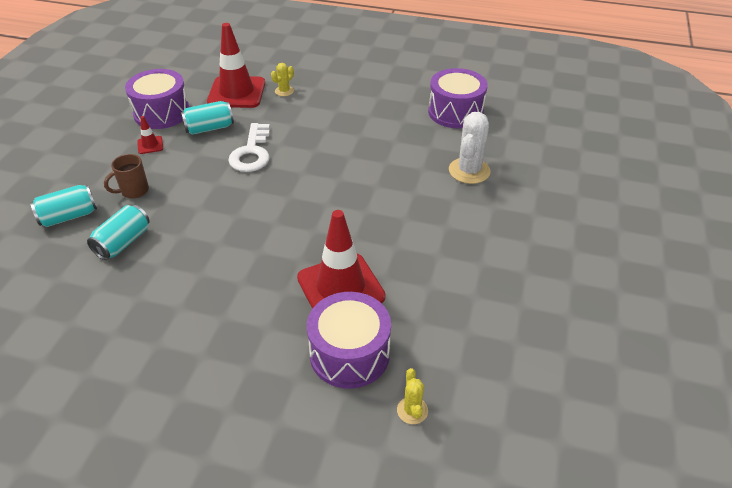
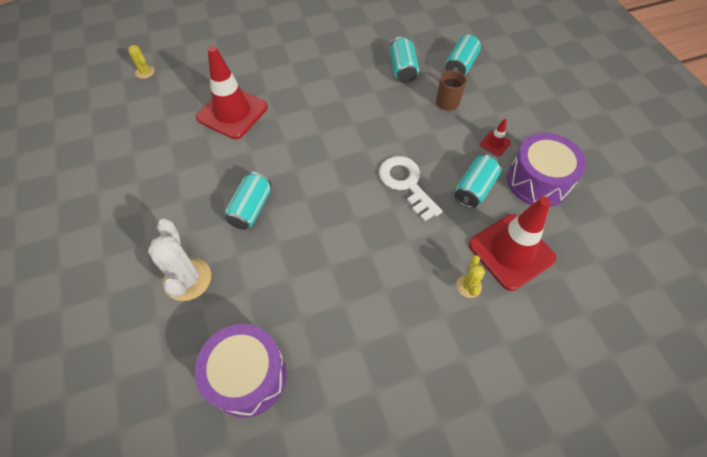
camera: 145 degrees right, 15 degrees up
(349, 354) = (198, 80): purple drum -> none
(389, 192) = (251, 208): none -> turquoise can

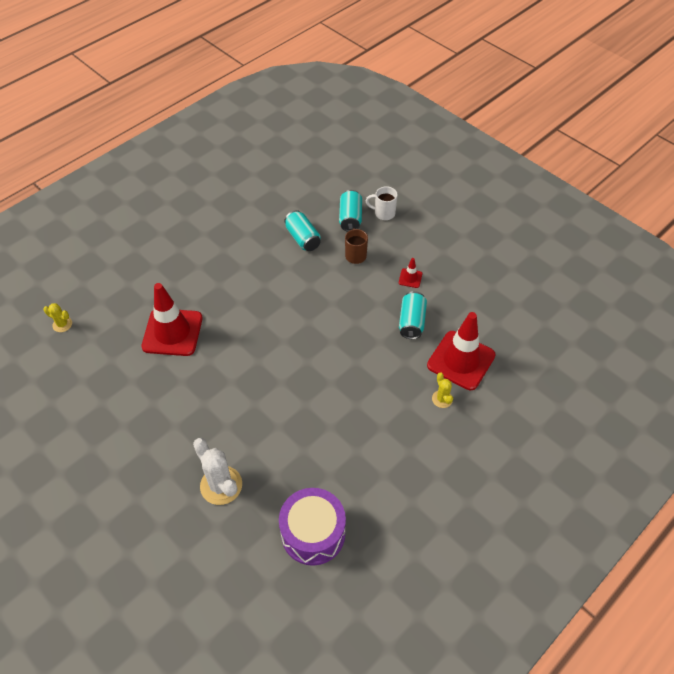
camera: 25 degrees left, 5 degrees down
(251, 208) = (240, 408): turquoise can -> none
(406, 184) = (356, 338): white key -> none
(497, 71) = (383, 213): none -> white mug
(538, 181) = (456, 297): purple drum -> none

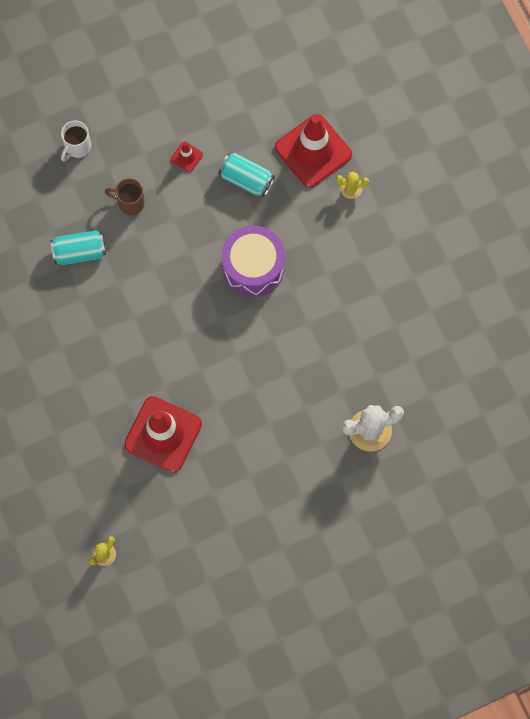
camera: 70 degrees left, 20 degrees up
(313, 533) = (448, 360): purple drum -> purple drum (253, 267)
(350, 218) = (69, 187): turquoise can -> none

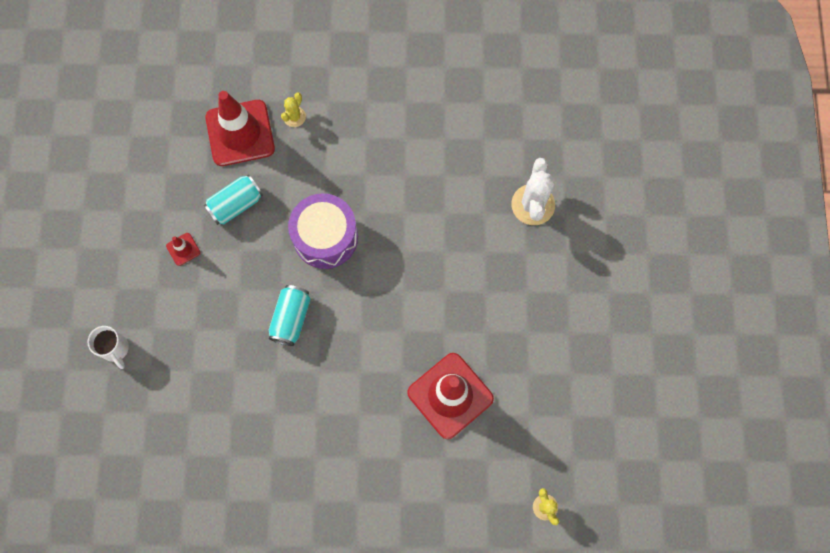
camera: 65 degrees left, 0 degrees up
(79, 252) = (225, 395): turquoise can -> turquoise can (291, 318)
(130, 203) = (200, 323): brown mug -> none

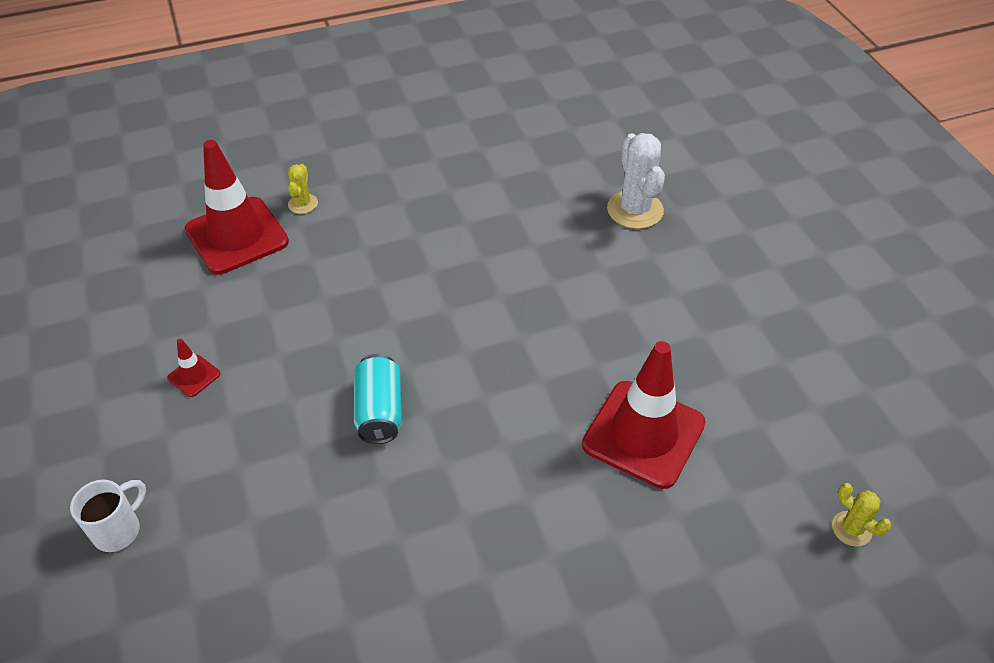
camera: 20 degrees left, 25 degrees down
(115, 349) = (118, 530): white mug -> white mug turned 90 degrees counterclockwise
(236, 205) = (255, 308): turquoise can -> none
(325, 237) = (391, 309): purple drum -> none

